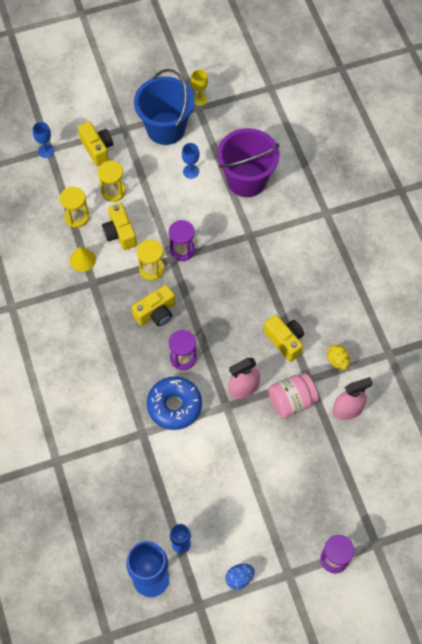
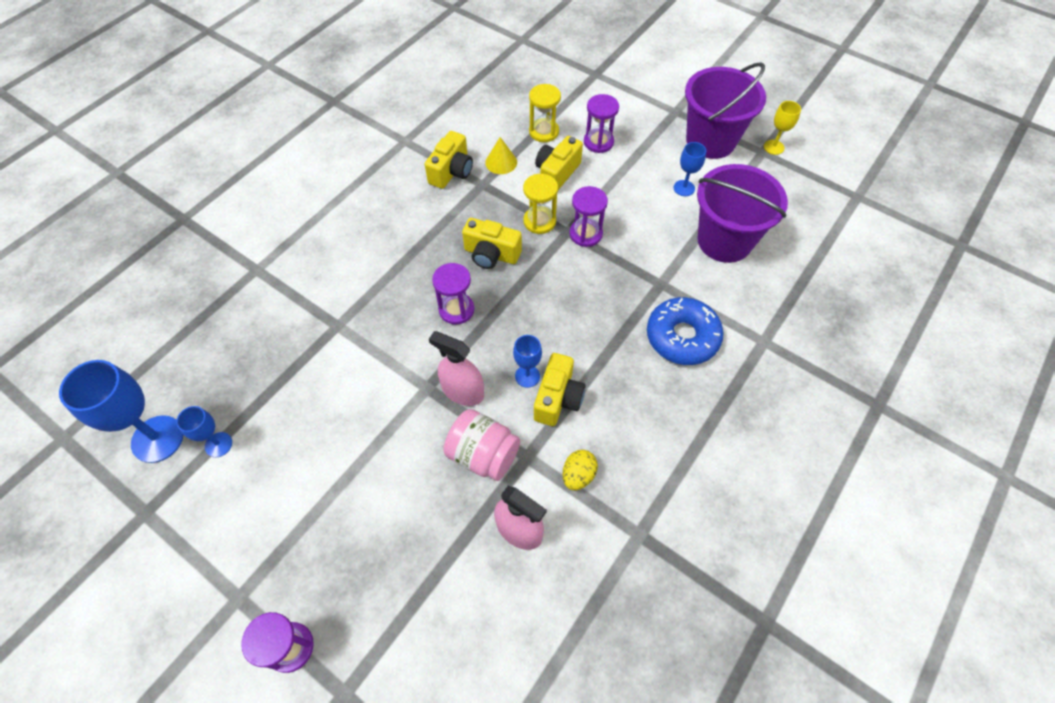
camera: 55 degrees right, 5 degrees down
(46, 151) = (592, 72): blue goblet -> blue goblet (527, 376)
(97, 148) = (632, 105): yellow camera -> yellow camera (452, 172)
(113, 191) = (598, 142): yellow hourglass -> purple hourglass
(166, 128) = (710, 141): blue bucket -> purple bucket
(174, 406) = (391, 336): blue donut -> blue donut (682, 337)
(239, 578) = (203, 538): blue egg -> none

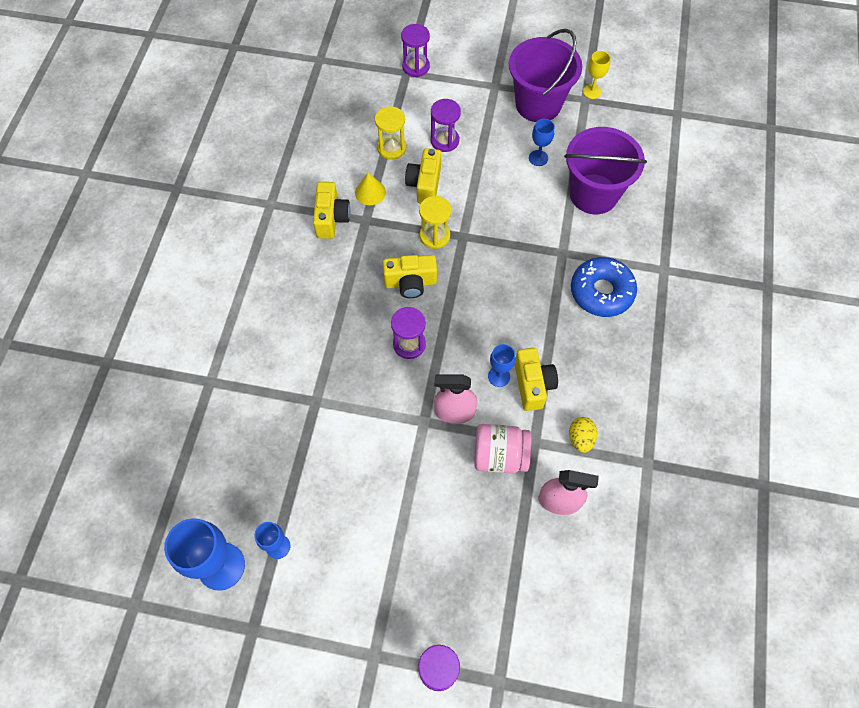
camera: 25 degrees left, 5 degrees up
(585, 234) = (479, 232): purple hourglass -> purple hourglass (416, 67)

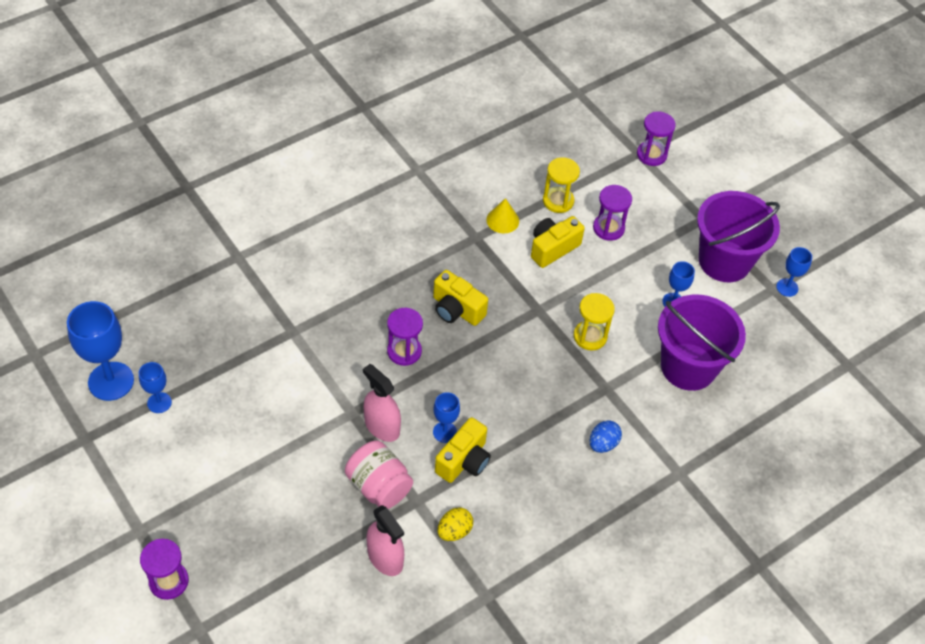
camera: 40 degrees right, 10 degrees down
(331, 218) = (451, 215): yellow camera -> none
(434, 236) = (515, 291): yellow hourglass -> yellow hourglass (590, 336)
(592, 91) = (787, 287): yellow goblet -> blue goblet
(601, 292) = (603, 444): blue donut -> blue egg

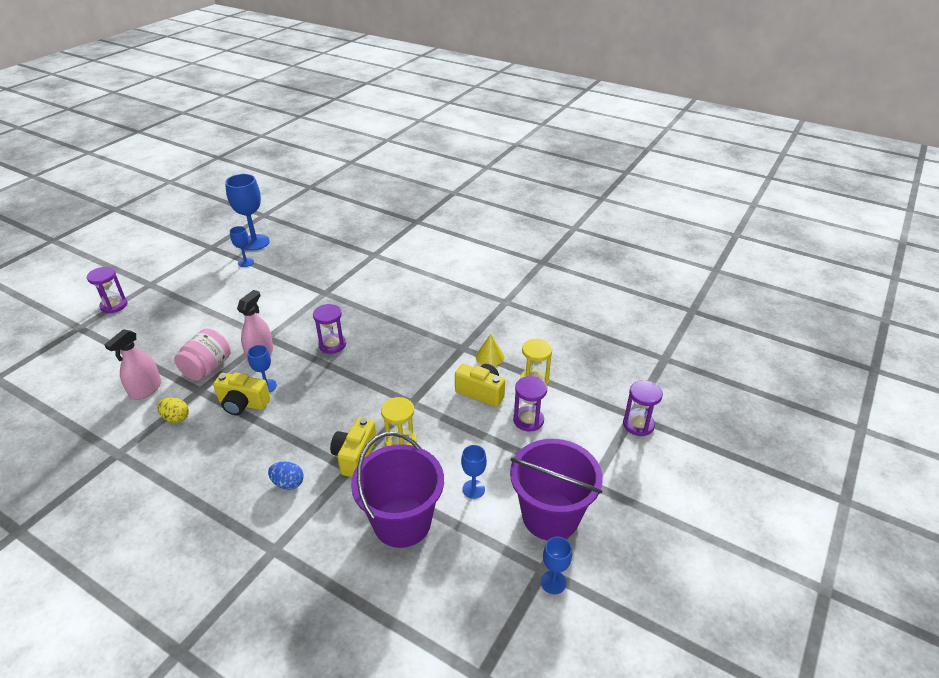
camera: 70 degrees right, 15 degrees down
(456, 309) = (385, 358): yellow camera -> yellow camera (355, 456)

